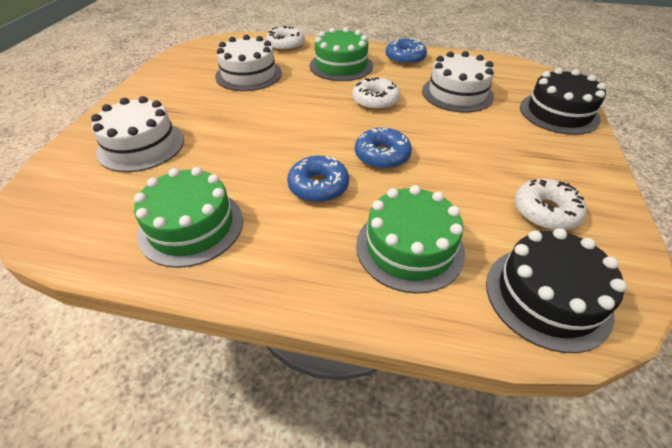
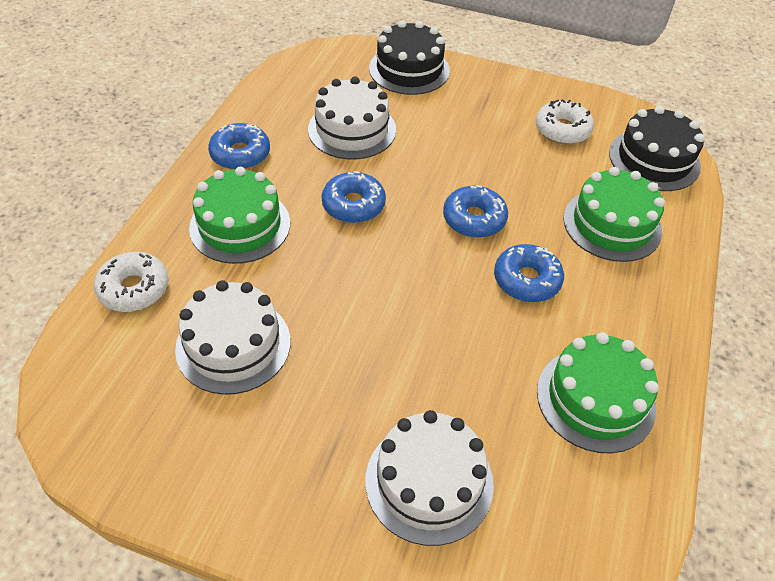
camera: 85 degrees left, 5 degrees up
(375, 101) = (353, 205): white donut -> blue donut

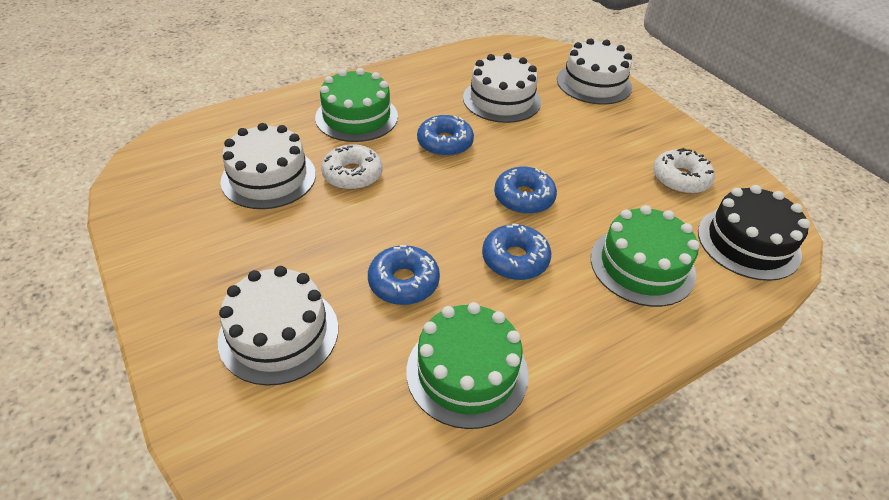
camera: 40 degrees right, 5 degrees down
(134, 289) = (255, 117): white donut -> white donut (352, 175)
(240, 154) = (408, 79): blue donut -> blue donut (403, 282)
(409, 69) = (594, 83): black cake -> white cake

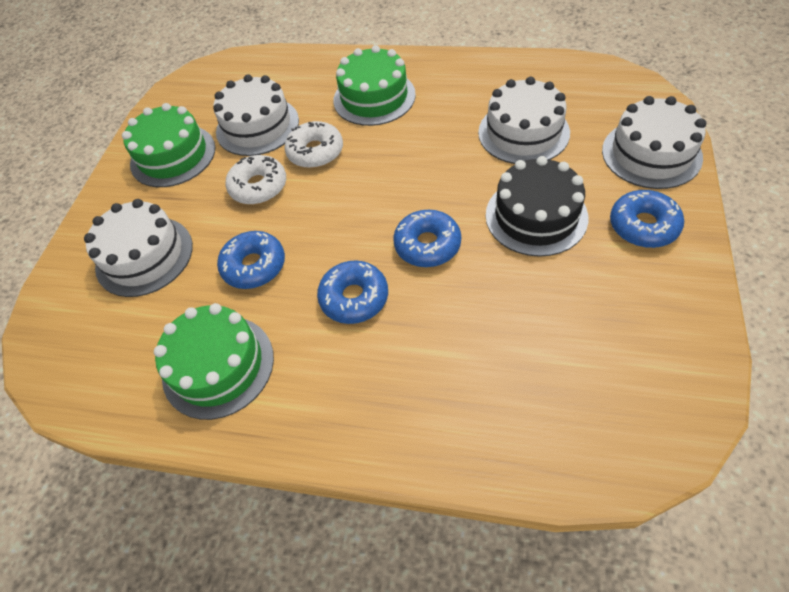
camera: 50 degrees right, 10 degrees up
(445, 143) = (419, 156): blue donut -> blue donut (643, 226)
(642, 265) = (457, 374): green cake -> green cake (173, 155)
(680, 179) = (615, 311): white donut -> white donut (258, 186)
(748, 243) = (603, 425): black cake -> black cake (536, 216)

